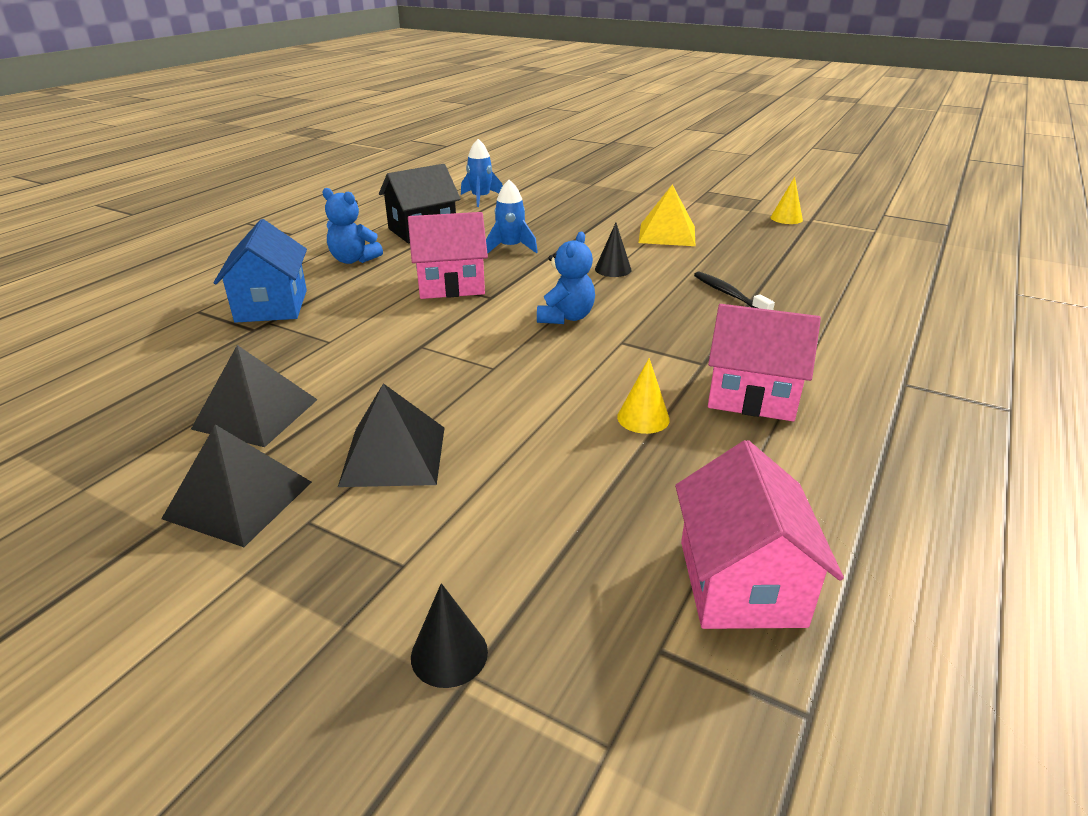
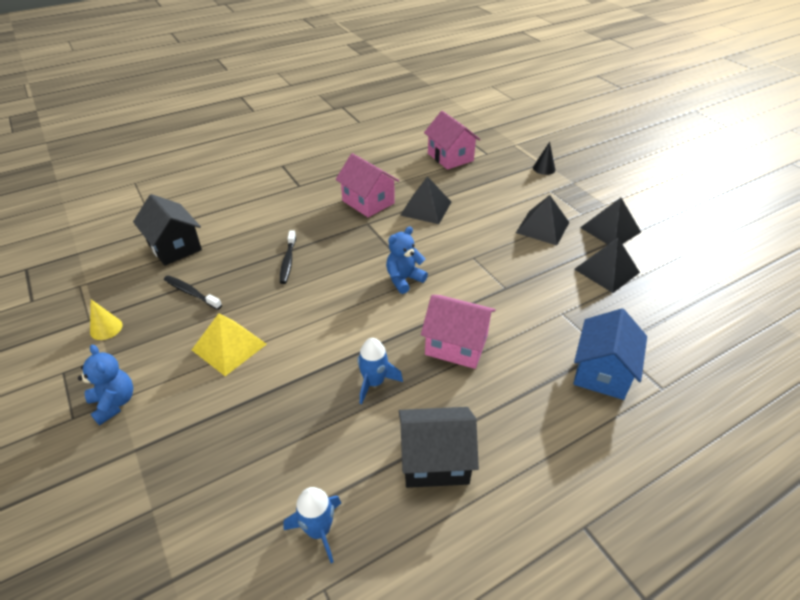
camera: 150 degrees left, 10 degrees up
(353, 260) = (524, 423): blue teddy bear -> blue teddy bear (114, 403)
(613, 269) = (326, 316): black cone -> none
(643, 418) = (426, 208): yellow cone -> black pyramid
(740, 582) = (450, 157): pink house -> pink house turned 60 degrees counterclockwise
(771, 249) = (191, 293): none -> black toothbrush
(873, 271) = (174, 247): none -> black house

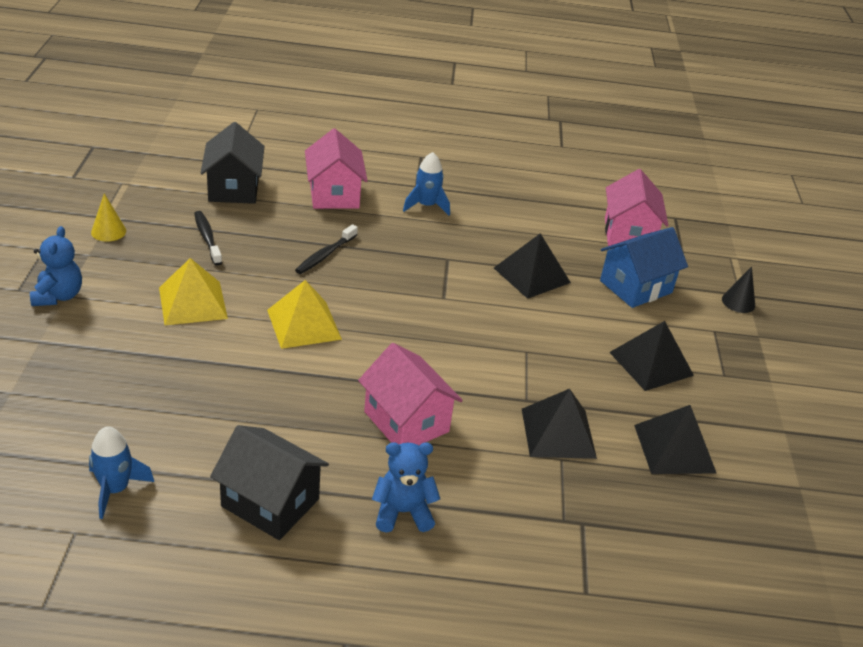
camera: 30 degrees right, 5 degrees down
(324, 317) = (304, 324): none -> yellow pyramid
(368, 202) = (473, 237): pink house -> pink house (334, 194)
(374, 382) = (288, 407): blue rocket -> blue rocket (426, 206)
(404, 279) = (423, 332): blue teddy bear -> blue teddy bear (403, 512)
(602, 372) = (535, 537): blue house -> blue house (635, 287)
(610, 229) = (739, 410): black pyramid -> black pyramid (558, 433)

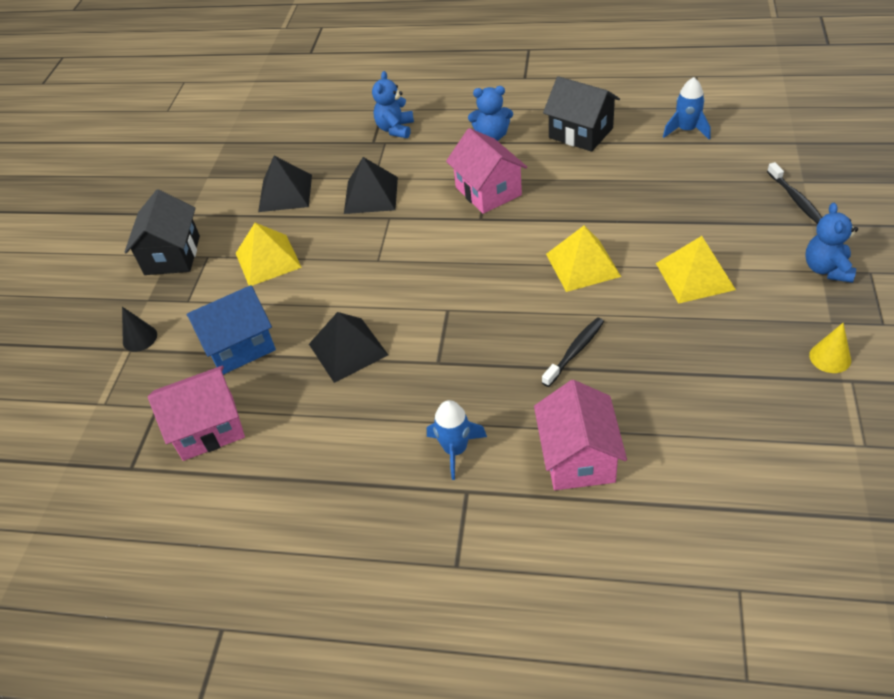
camera: 165 degrees left, 10 degrees up
(207, 238) = (714, 361): black toothbrush -> black toothbrush (795, 199)
(234, 188) = (713, 452): black house -> black house (172, 255)
(554, 545) = (395, 129): none -> blue teddy bear
(628, 234) = (208, 428): pink house -> pink house turned 60 degrees clockwise
(651, 363) = (268, 260): black pyramid -> yellow pyramid

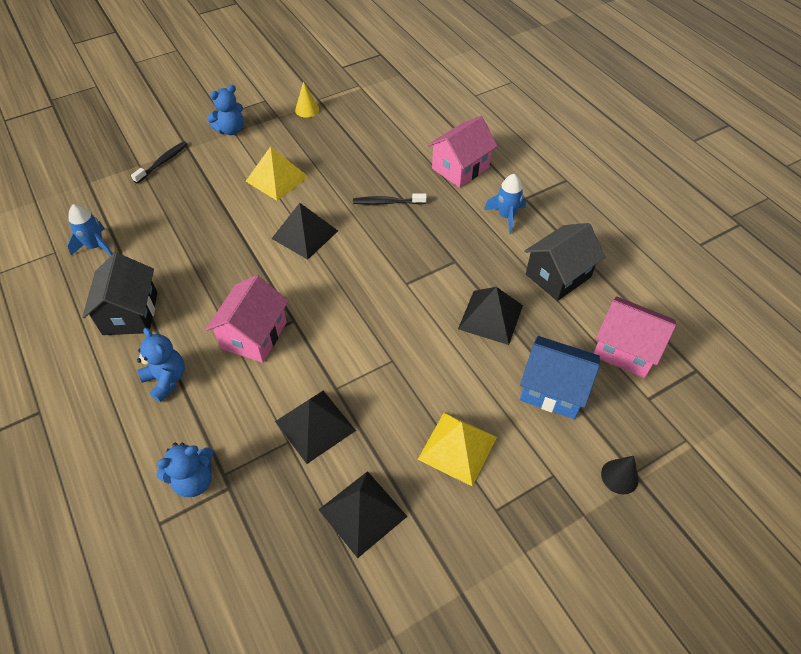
camera: 135 degrees left, 5 degrees up
(172, 255) = (522, 548): black house -> black house (558, 276)
(583, 265) = (304, 234): yellow pyramid -> black pyramid

